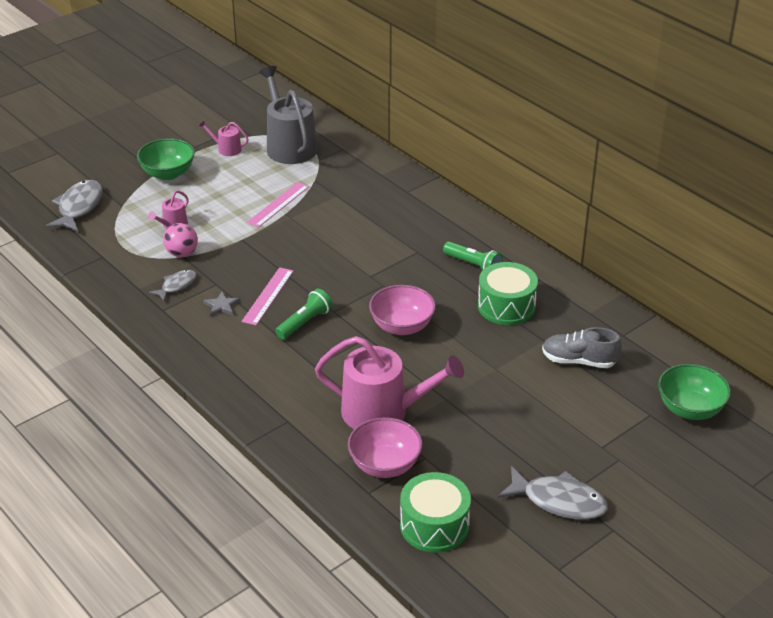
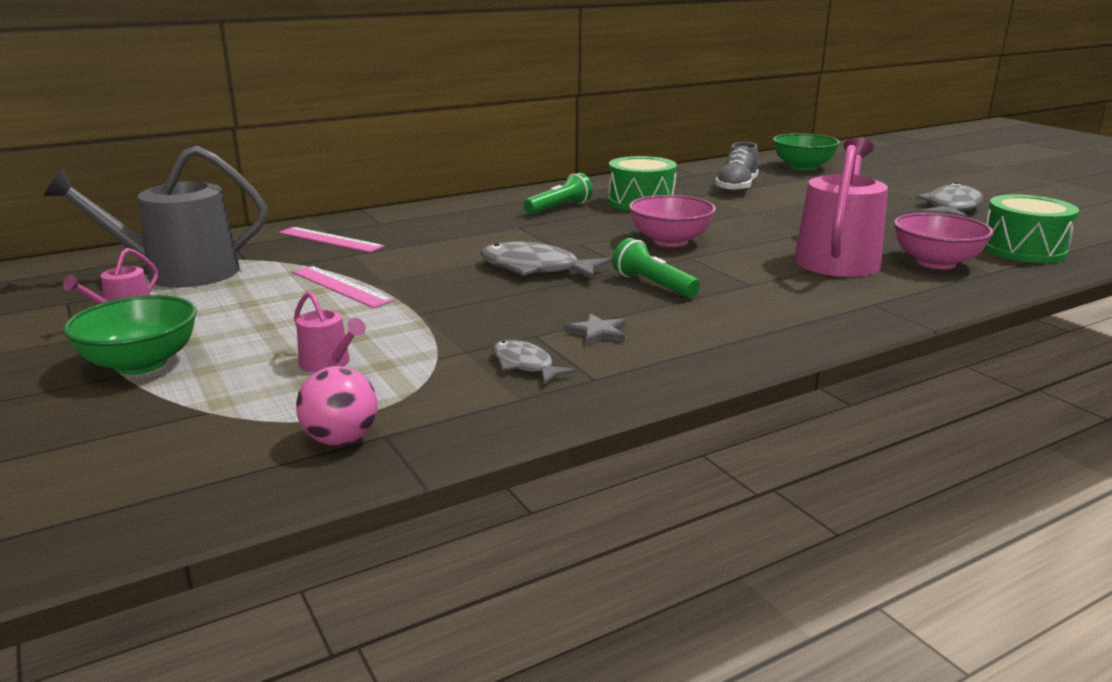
camera: 80 degrees left, 15 degrees down
(79, 207) = (158, 463): grey fish -> grey fish (535, 269)
(182, 253) = (427, 358): pink ball -> pink ball (341, 439)
(268, 296) = (582, 302): pink ruler -> pink ruler (330, 240)

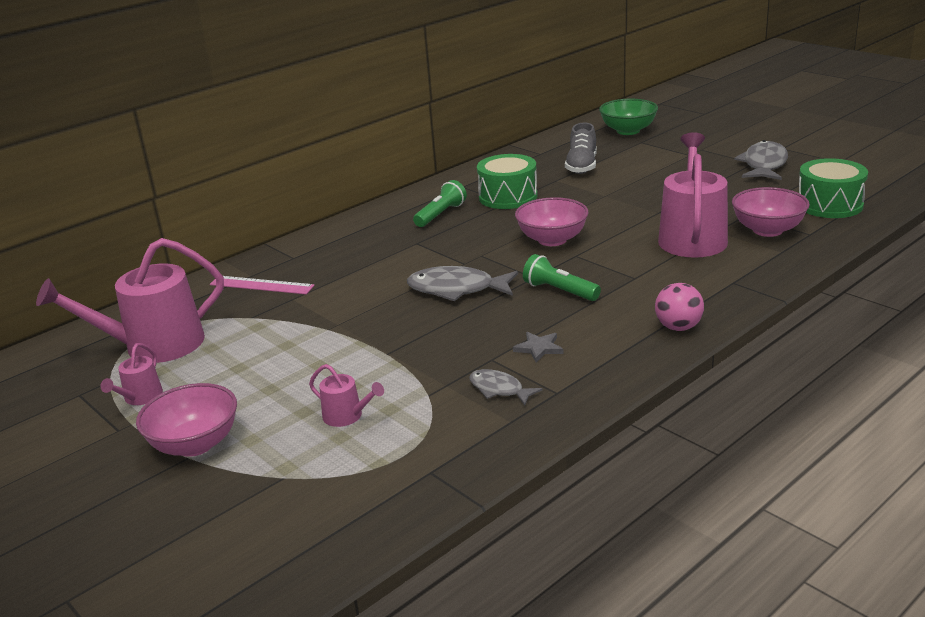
camera: 10 degrees left, 5 degrees up
(141, 364) = (195, 444): green bowl -> pink bowl
(180, 273) = (155, 345): grey watering can -> pink watering can
(341, 286) = (305, 336): pink ruler -> none
(341, 439) = (401, 482): pink ball -> pink ball (678, 327)

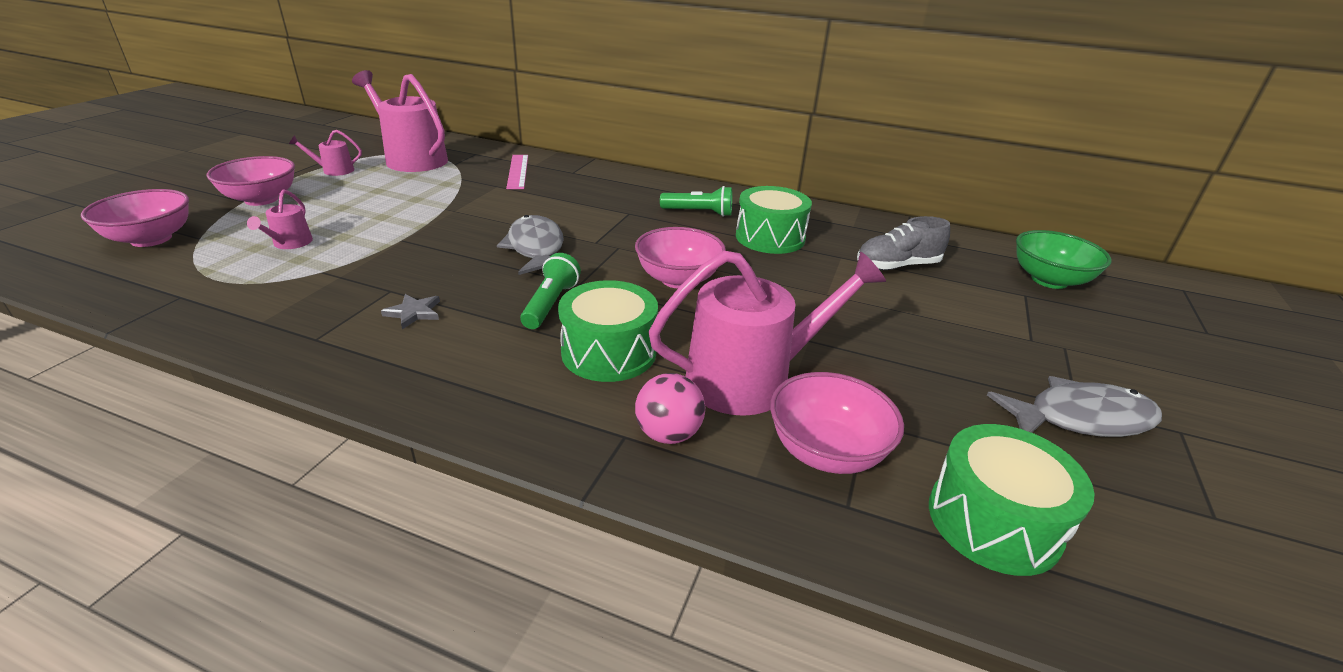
camera: 60 degrees right, 5 degrees up
(258, 512) = (151, 239): none -> pink bowl
(499, 389) = (326, 305): grey fish -> none
(639, 276) = (609, 352): none -> green drum
(678, 327) = (475, 403): pink ball -> pink ball (668, 434)

